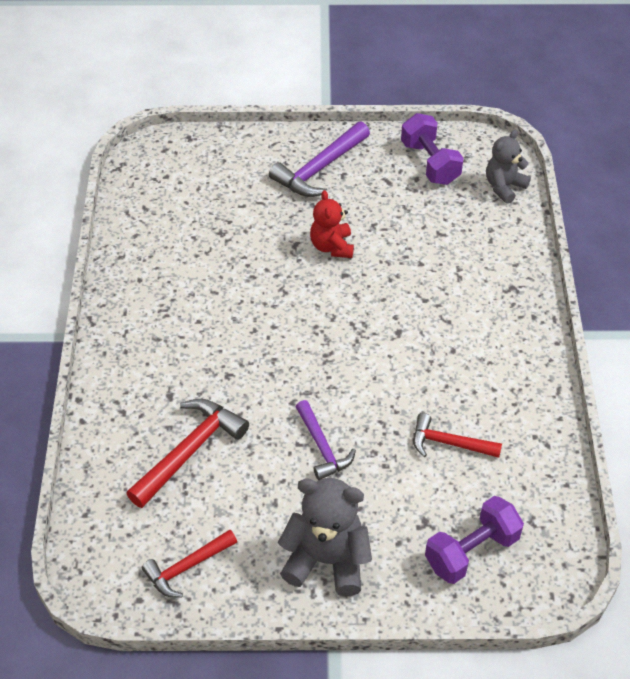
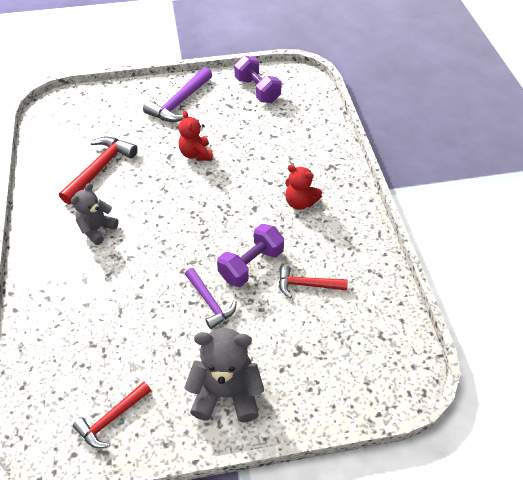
camera: 10 degrees left, 0 degrees up
(190, 451) = (105, 321): red hammer -> red hammer (100, 169)
(460, 333) = (300, 202): none -> red teddy bear
(471, 551) = (340, 367): purple dumbbell -> purple dumbbell (251, 265)
(504, 187) = (312, 100): grey teddy bear -> grey teddy bear (97, 229)

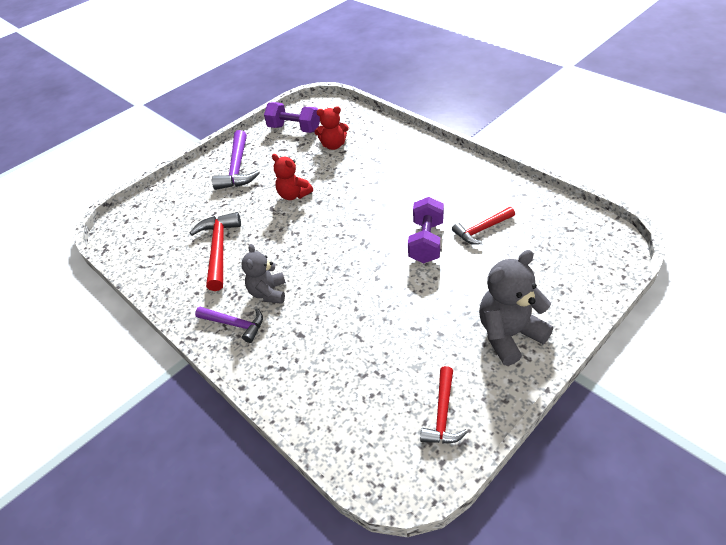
camera: 30 degrees left, 5 degrees down
(209, 302) = (424, 285): purple hammer -> purple hammer (234, 324)
(300, 202) = (414, 182): red teddy bear -> red teddy bear (333, 145)

